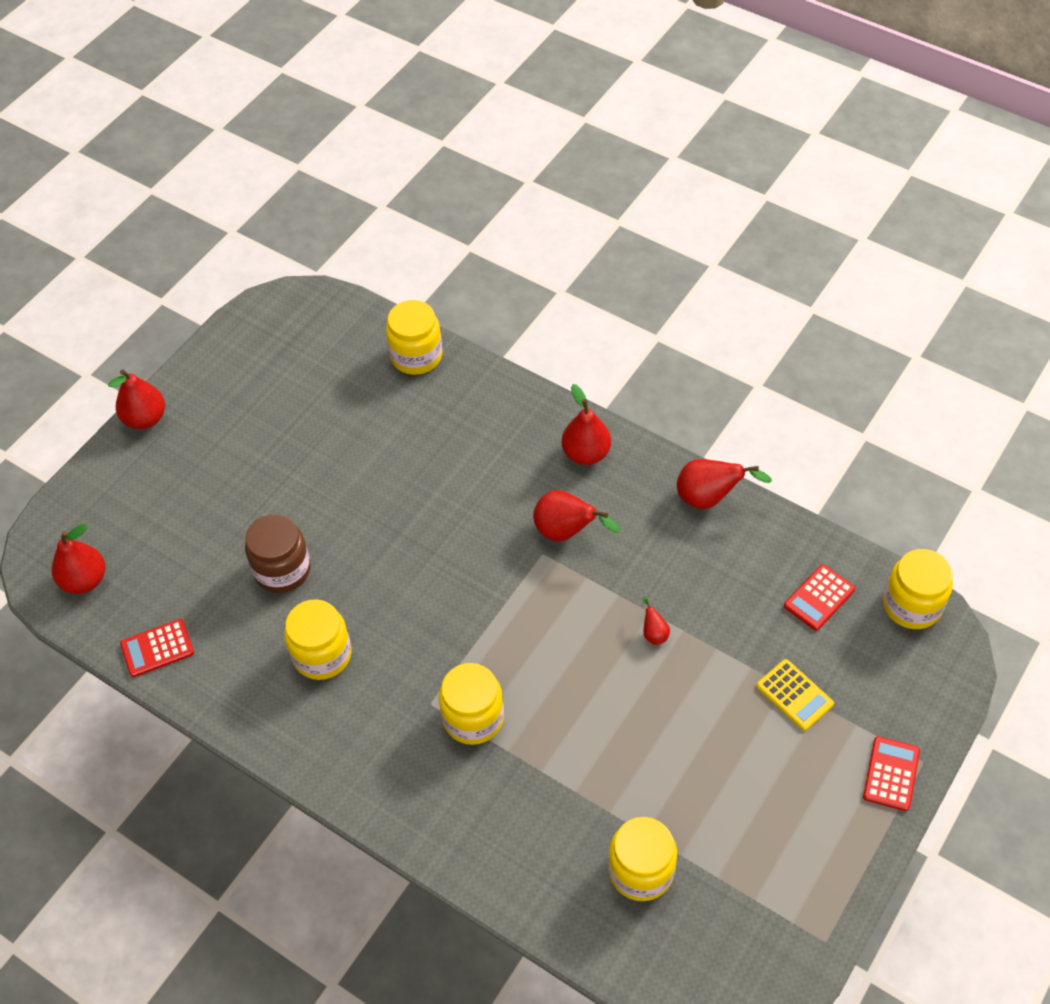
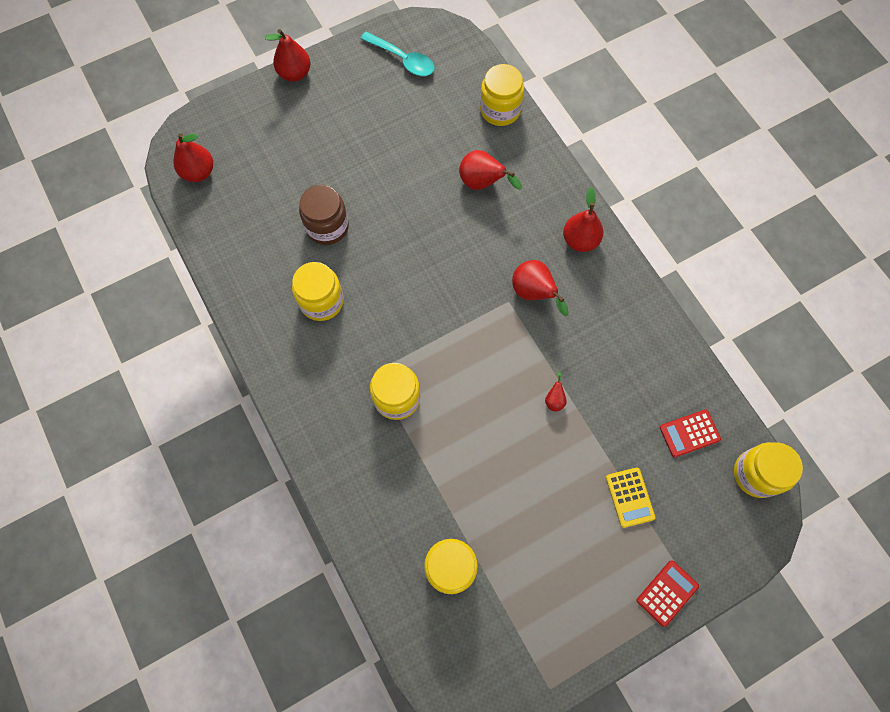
camera: 25 degrees right, 15 degrees up
(157, 648) = (219, 243): red calculator -> none
(270, 349) = (403, 59): none -> turquoise spoon
(709, 498) = (651, 317): red pear -> red pear (482, 183)

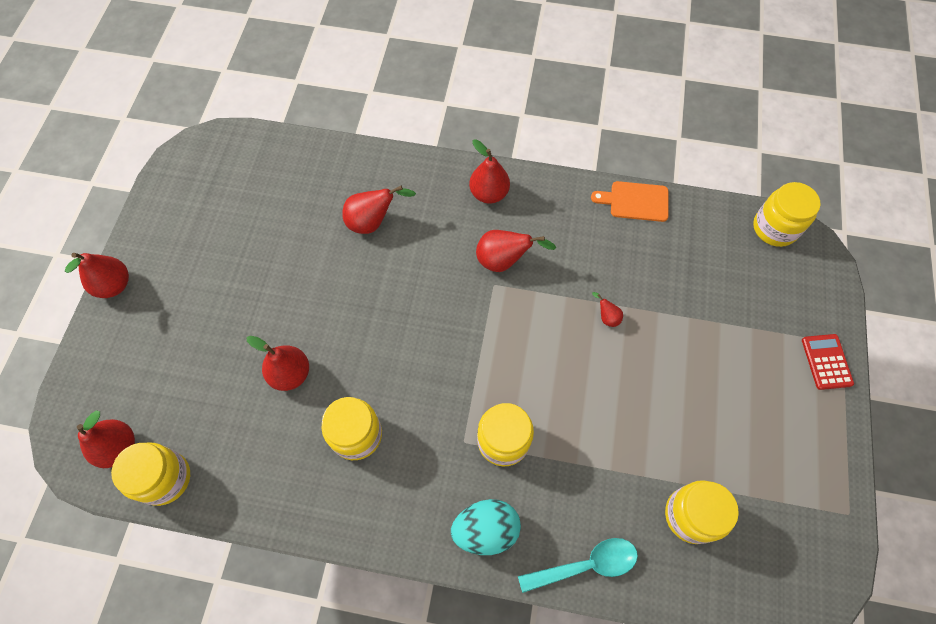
camera: 50 degrees left, 5 degrees down
(326, 433) = (485, 530): none -> turquoise egg
(327, 227) = (290, 374): brown jar -> red pear
(403, 59) = (198, 192): turquoise spoon -> turquoise spoon (585, 565)
(500, 110) = (321, 159): yellow jar -> yellow jar (165, 478)
(630, 497) = (730, 327): yellow calculator -> none
(676, 349) = (635, 201): none -> orange cutting board
(689, 433) = (710, 246): red calculator -> none

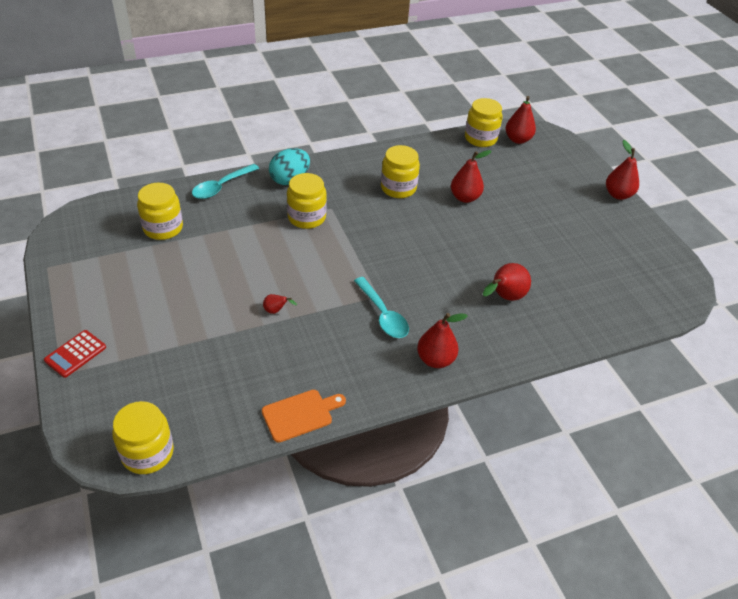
camera: 145 degrees right, 20 degrees down
(504, 260) = (383, 314): red pear -> turquoise spoon
(826, 362) = (75, 354): red calculator -> red calculator turned 75 degrees clockwise

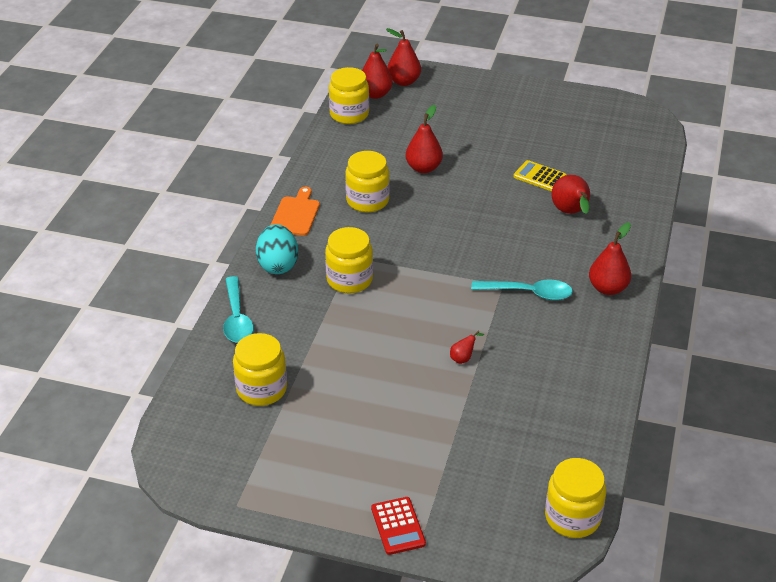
camera: 50 degrees left, 5 degrees down
(300, 414) = (604, 398): orange cutting board -> orange cutting board (296, 214)
(527, 261) = (539, 177): none -> yellow calculator
(618, 195) = (507, 83): red pear -> red pear (403, 81)

